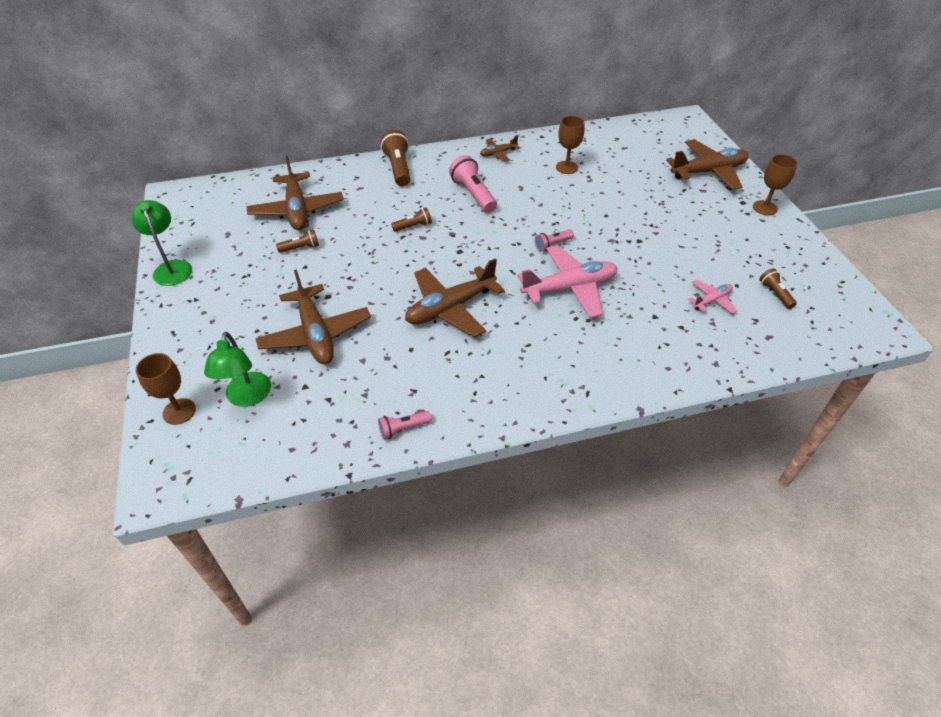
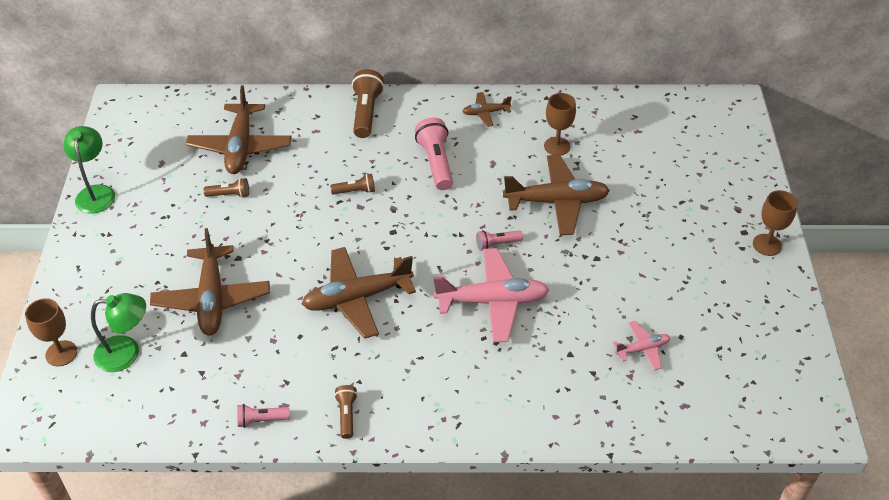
camera: 15 degrees right, 0 degrees up
(247, 397) = (127, 353): green lamp -> green lamp turned 105 degrees counterclockwise
(708, 172) = (723, 183): brown plane -> brown plane (556, 202)
(775, 294) = (719, 356): brown flashlight -> brown flashlight (346, 415)

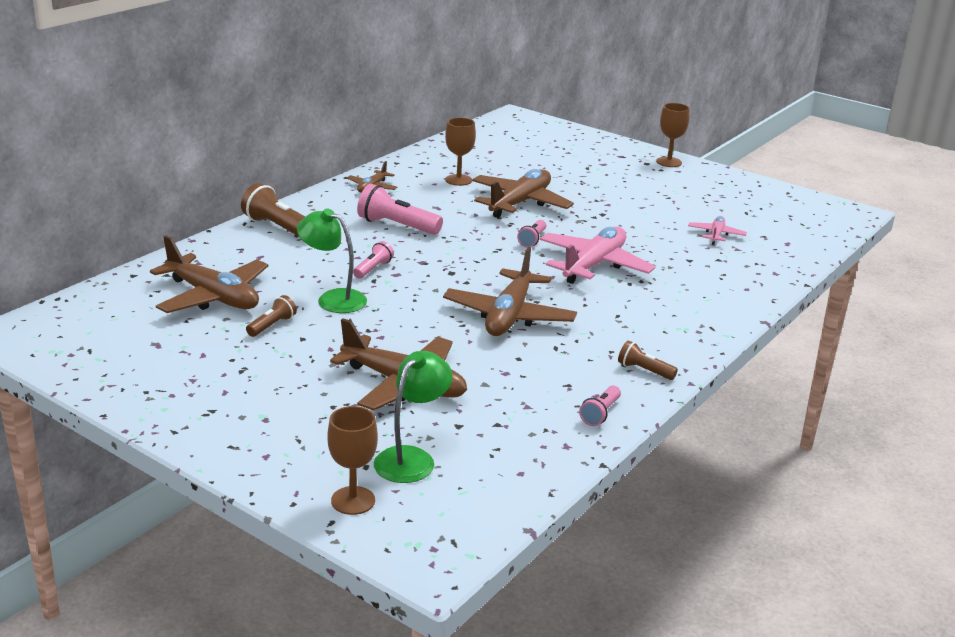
camera: 55 degrees left, 20 degrees down
(96, 192) = (131, 396): green lamp -> green lamp (333, 299)
(355, 191) = (373, 269): brown flashlight -> pink flashlight

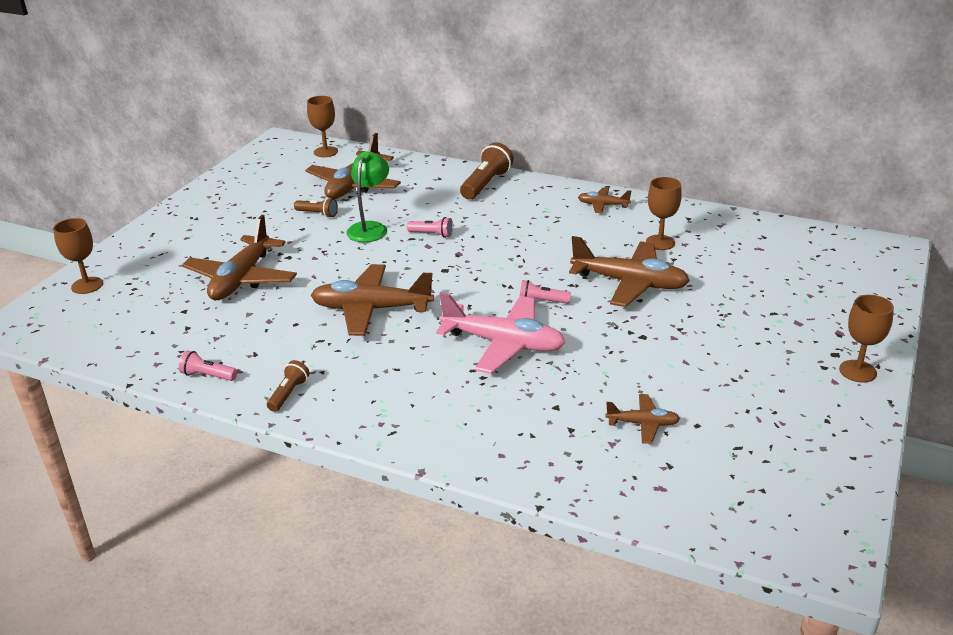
camera: 80 degrees right, 5 degrees up
(90, 305) = (325, 152): none -> brown goblet
(397, 226) = (526, 230): pink flashlight -> none
(411, 458) = (138, 298): green lamp -> none
(716, 235) = (643, 424): pink plane -> brown plane

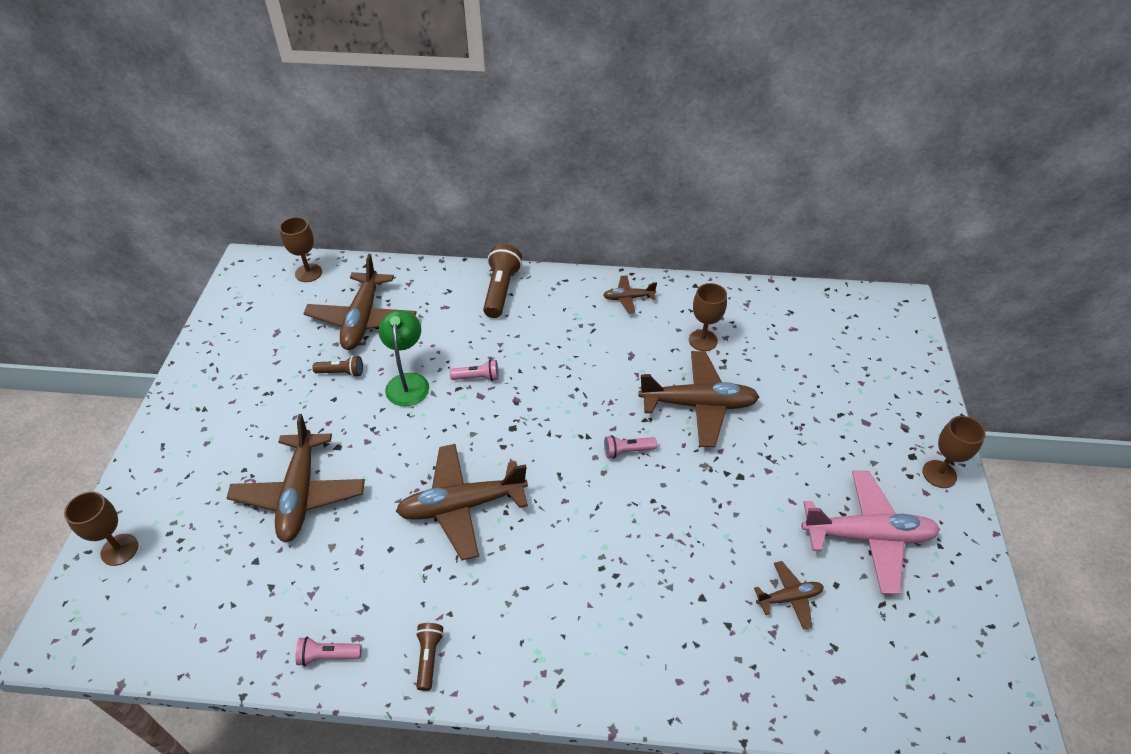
camera: 20 degrees left, 15 degrees up
(504, 344) = (616, 522): pink plane -> pink plane (868, 536)

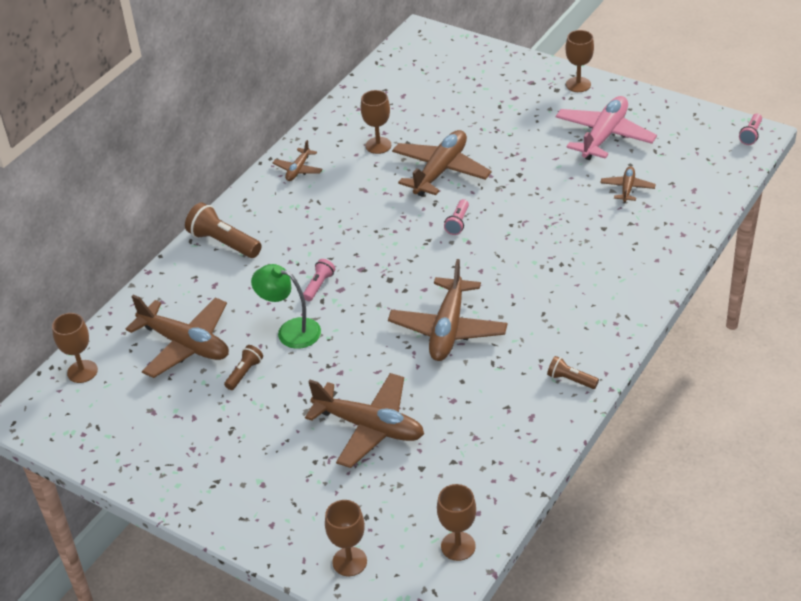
camera: 60 degrees left, 5 degrees down
(152, 638) = (458, 546): none -> brown goblet
(328, 656) = (537, 437): pink flashlight -> pink flashlight (751, 135)

